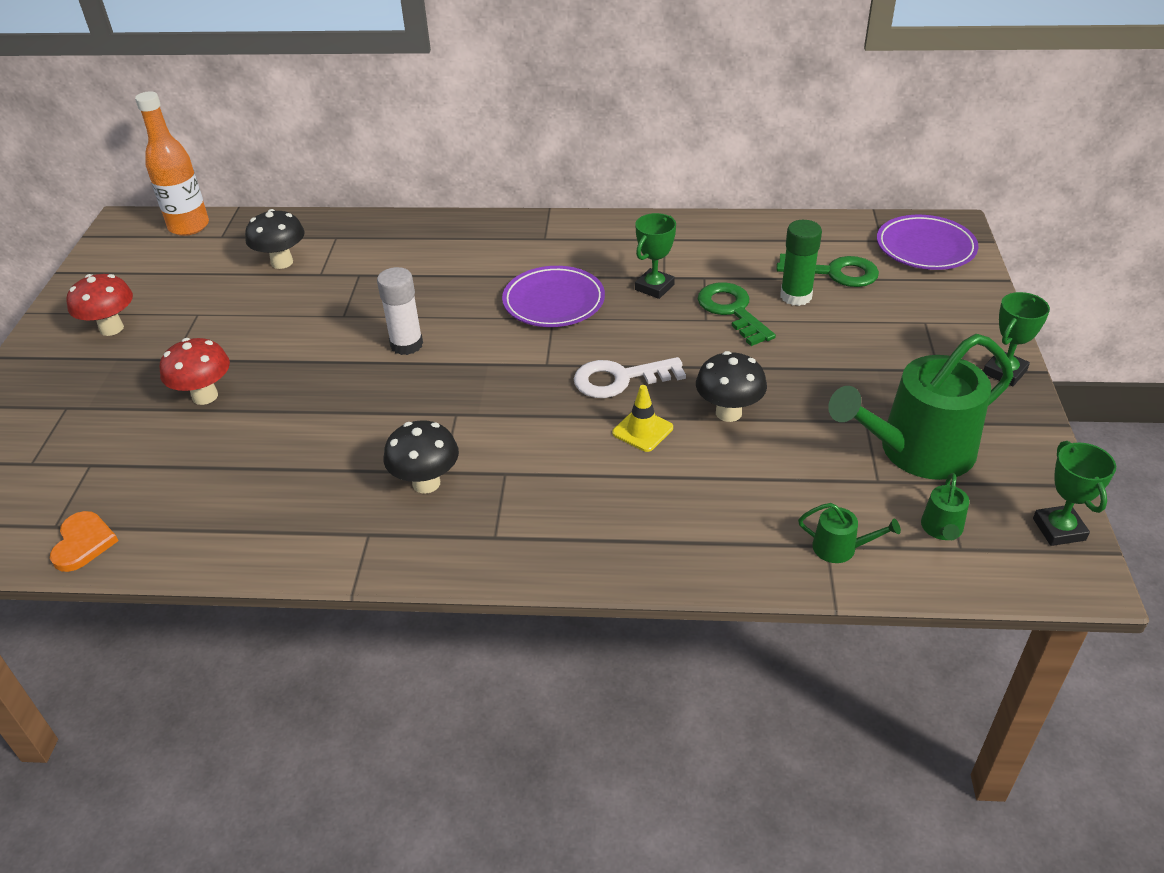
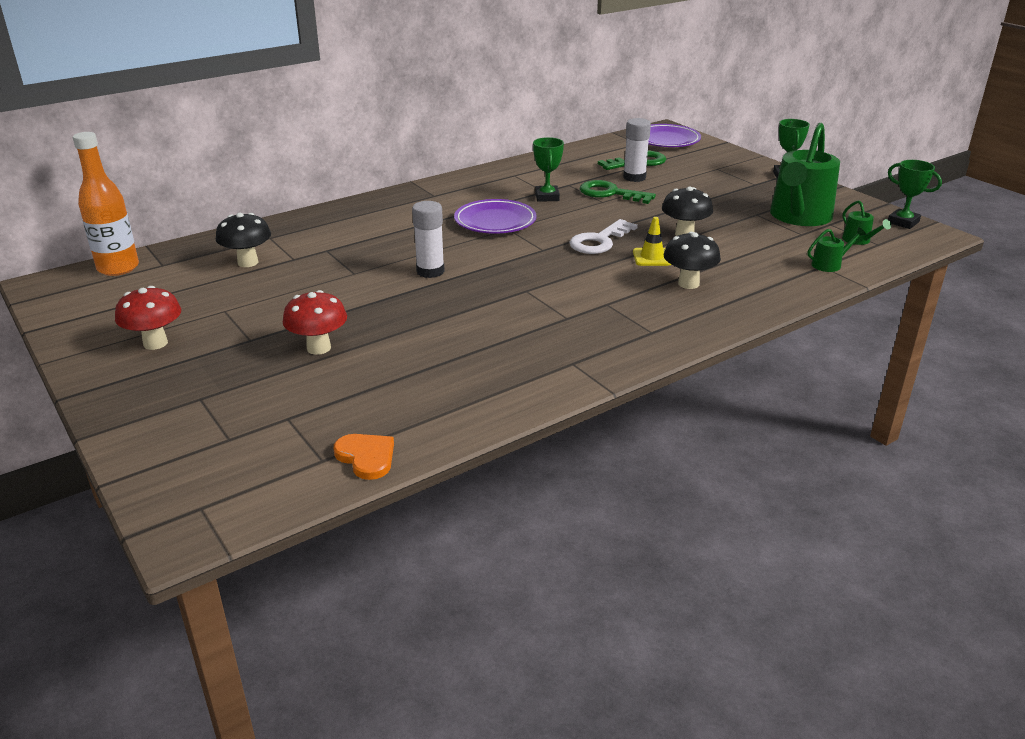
camera: 40 degrees left, 10 degrees down
(426, 483) = (566, 326): black mushroom -> black mushroom (688, 284)
(796, 296) = (634, 177): green glue stick -> white glue stick

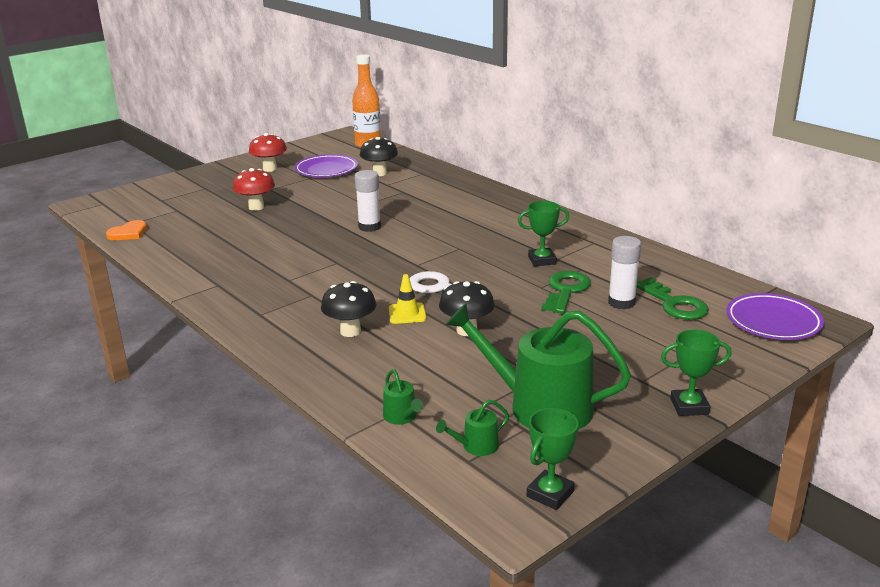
camera: 85 degrees right, 5 degrees down
(495, 221) = (473, 242): purple plate -> purple plate (326, 170)

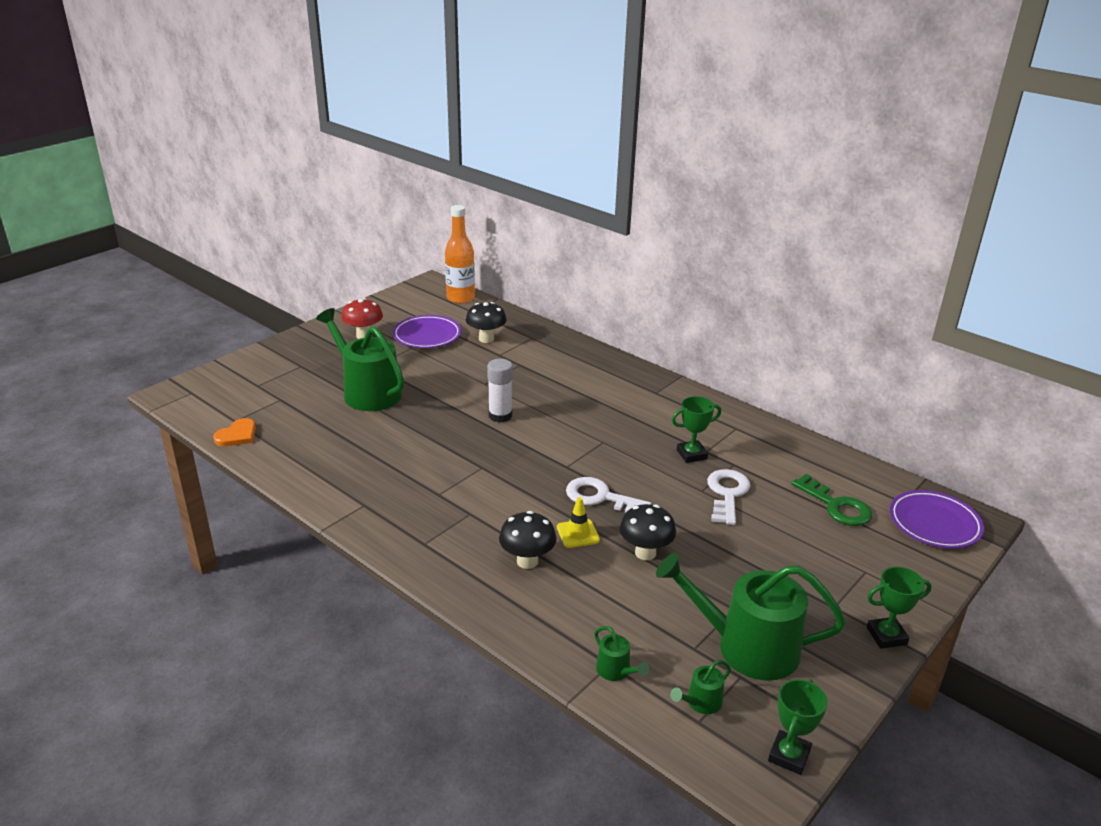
camera: 10 degrees left, 5 degrees up
(256, 207) = (368, 392): red mushroom -> green watering can
(566, 290) = (727, 494): green key -> white key
(621, 302) = (786, 507): white glue stick -> none

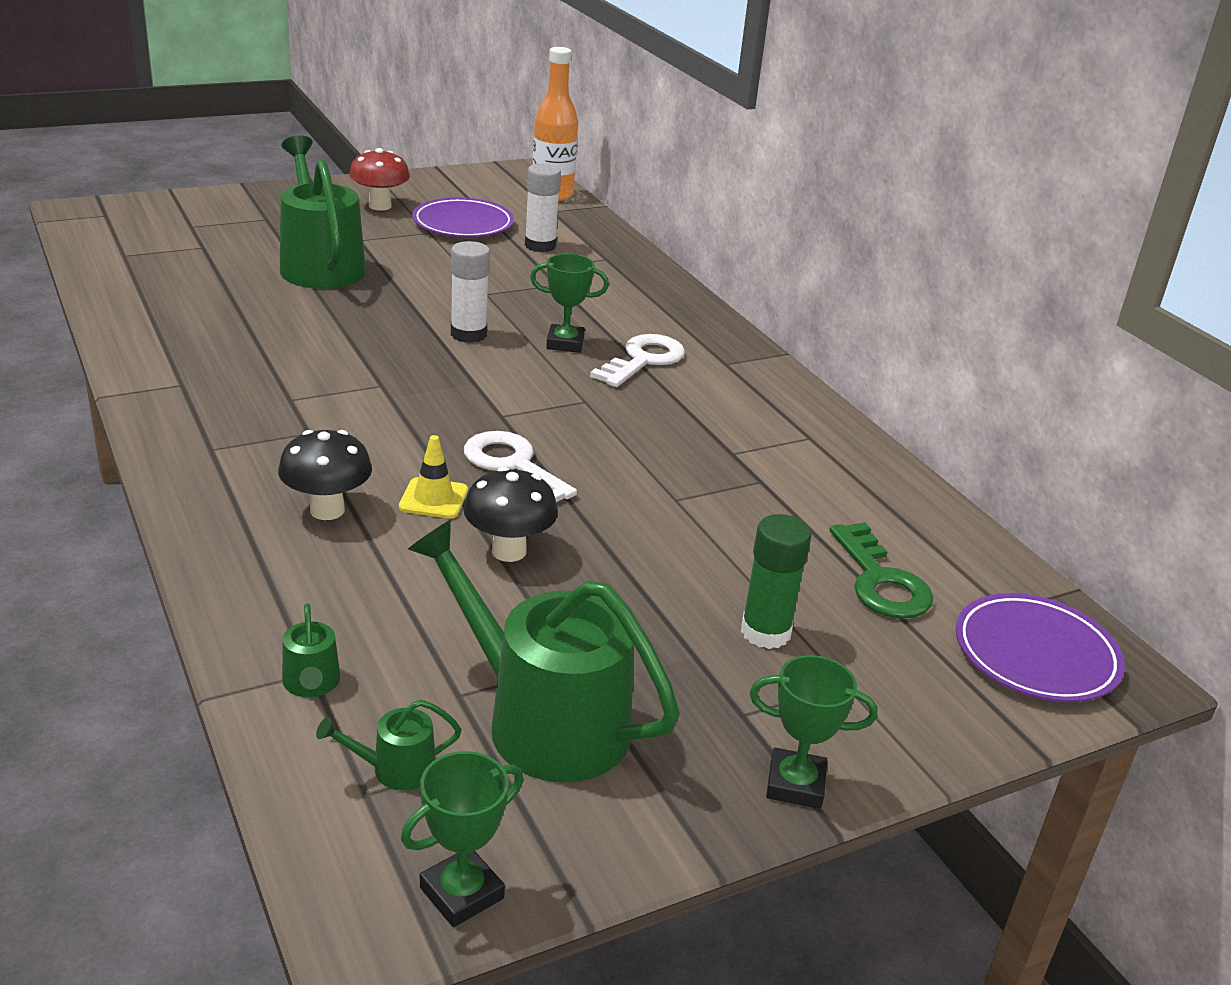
camera: 20 degrees right, 0 degrees up
(237, 435) = (109, 271): orange heart -> none
(486, 339) = (540, 246): black mushroom -> white glue stick
(691, 454) = (705, 451): green trophy -> green trophy (565, 343)
(727, 494) = (712, 515): white key -> white key (643, 360)
(807, 556) = (765, 632): none -> green glue stick

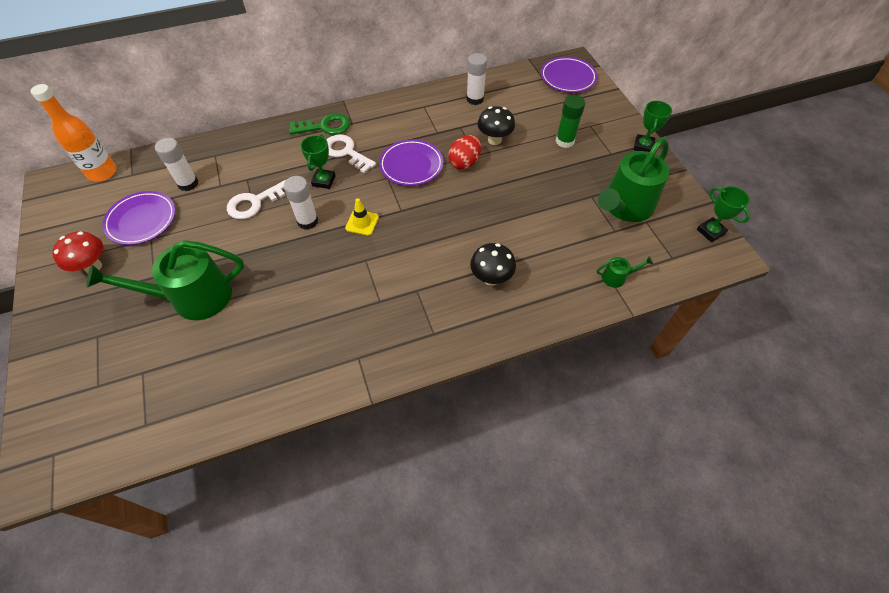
camera: 80 degrees left, 25 degrees up
(396, 769) = (659, 249): green watering can -> none
(433, 499) = (479, 238): yellow traffic cone -> yellow traffic cone (362, 222)
(509, 551) = (519, 212): black mushroom -> black mushroom (494, 140)
(513, 465) = (449, 208): white key -> white key (255, 202)
(624, 424) = (411, 165): none -> purple plate
(647, 485) = (464, 163): none -> red egg
(867, 501) = (475, 99): none -> white glue stick
(880, 581) = (529, 105): green key -> green key (325, 126)

